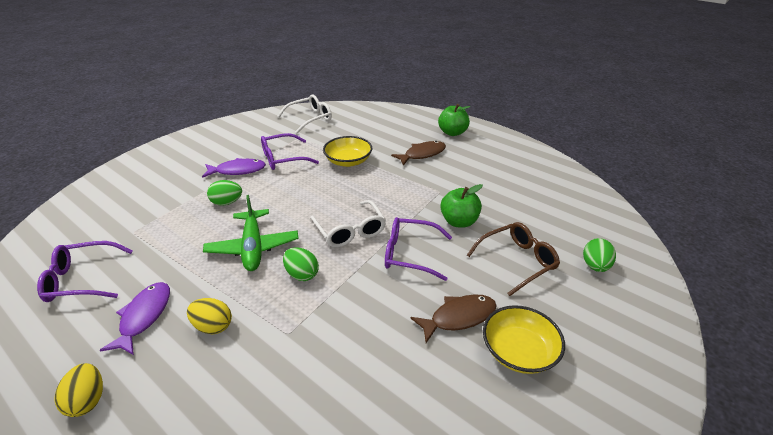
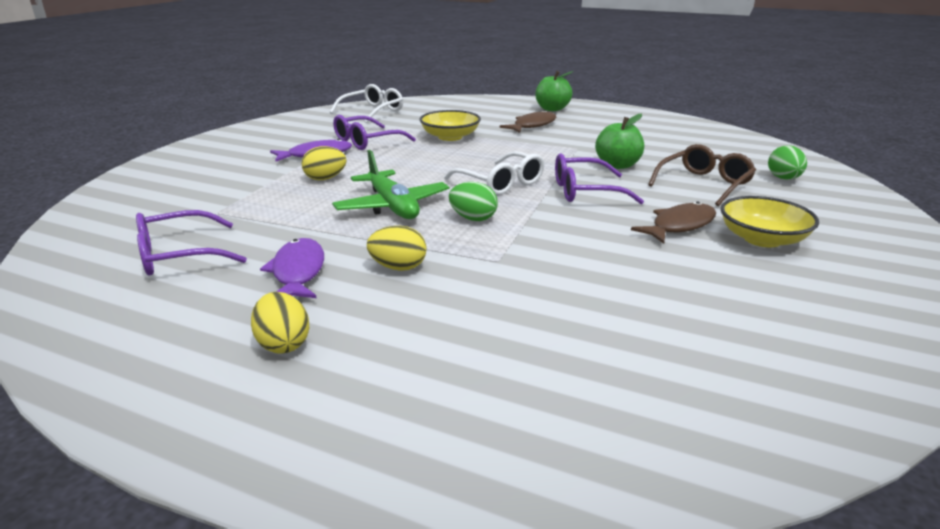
camera: 15 degrees left, 10 degrees down
(227, 202) = (325, 178): green egg -> yellow egg

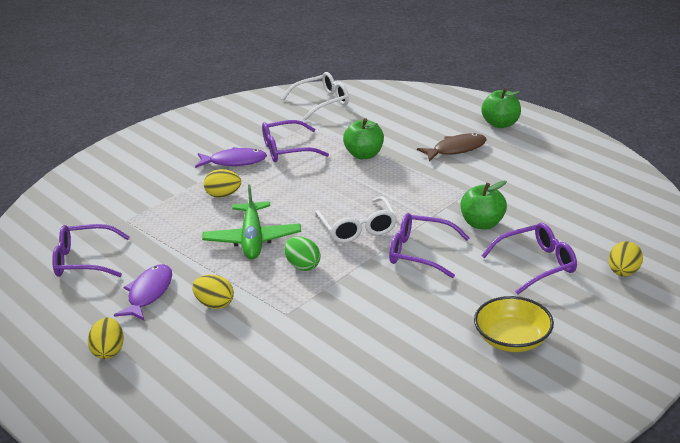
camera: 25 degrees right, 5 degrees up
(450, 137) = (364, 155): yellow bowl -> green apple
(680, 226) = (459, 309): brown fish -> none
(704, 184) = (537, 264): brown glasses -> purple glasses
(783, 178) = (623, 272): green egg -> yellow egg

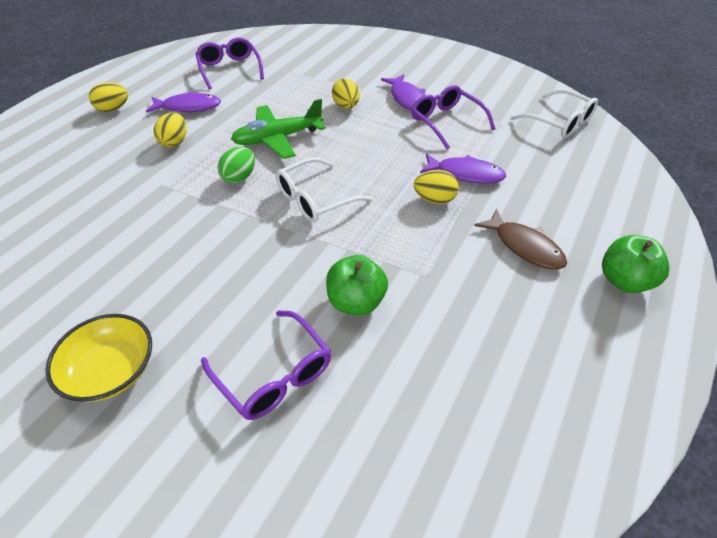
camera: 70 degrees right, 15 degrees up
(364, 155) = (466, 174): green apple -> purple fish
(419, 252) = (279, 255): purple glasses -> none
(623, 272) = (271, 494): yellow egg -> yellow egg (434, 199)

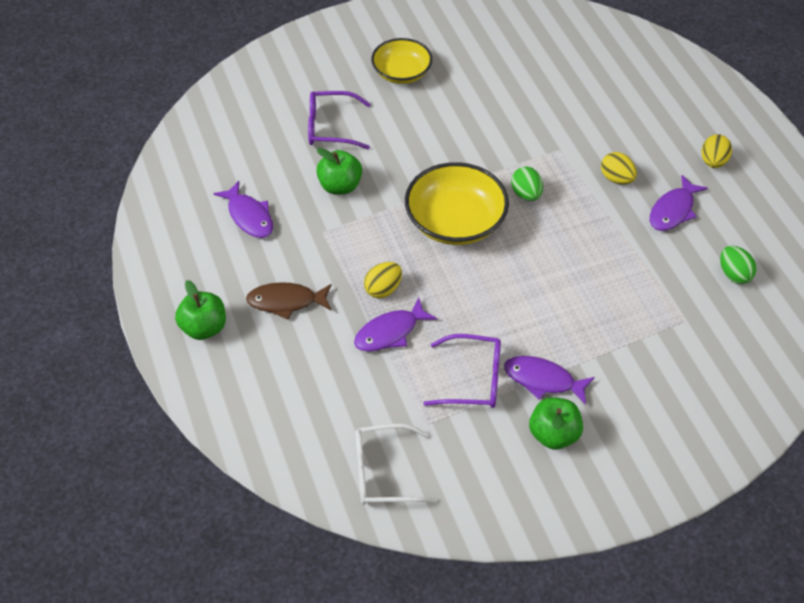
camera: 130 degrees right, 5 degrees up
(229, 69) = (734, 274): purple glasses -> green egg
(278, 138) = (561, 244): green plane -> none
(315, 199) = (455, 221): white glasses -> yellow bowl
(346, 106) = (572, 322): yellow egg -> none
(437, 81) = (553, 434): none -> green apple
(480, 349) = (249, 216): none -> purple fish

